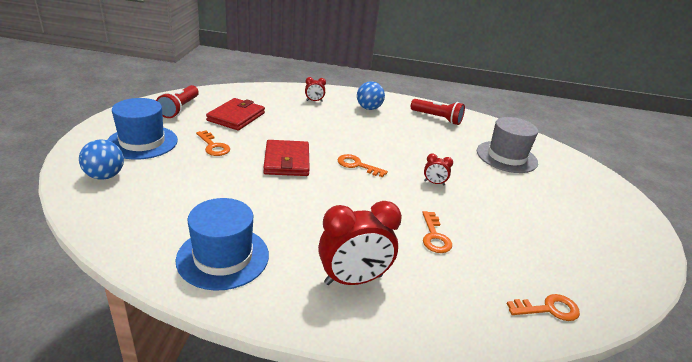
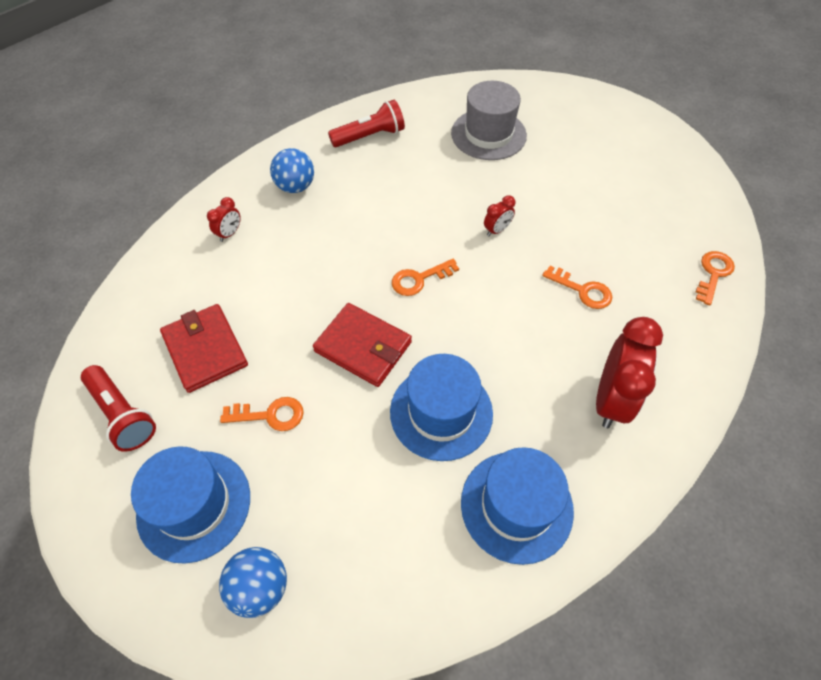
camera: 50 degrees left, 25 degrees up
(268, 203) = (441, 412): none -> blue hat

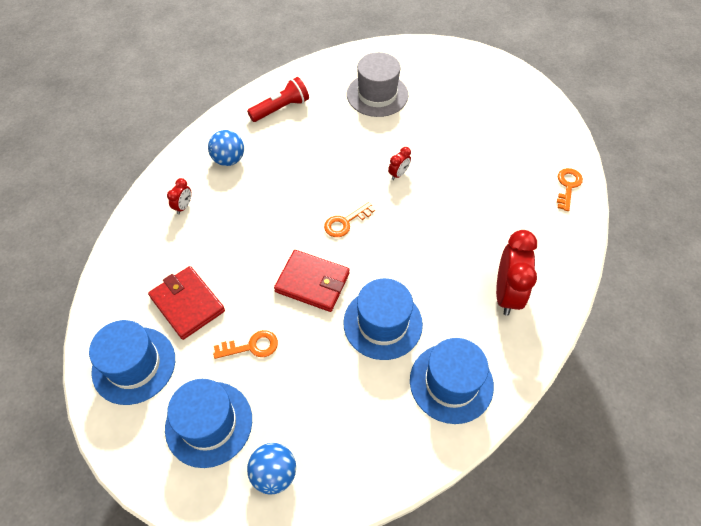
camera: 10 degrees left, 0 degrees up
(123, 414) = (134, 365): red flashlight -> blue hat
(582, 290) = (472, 213): orange key -> none

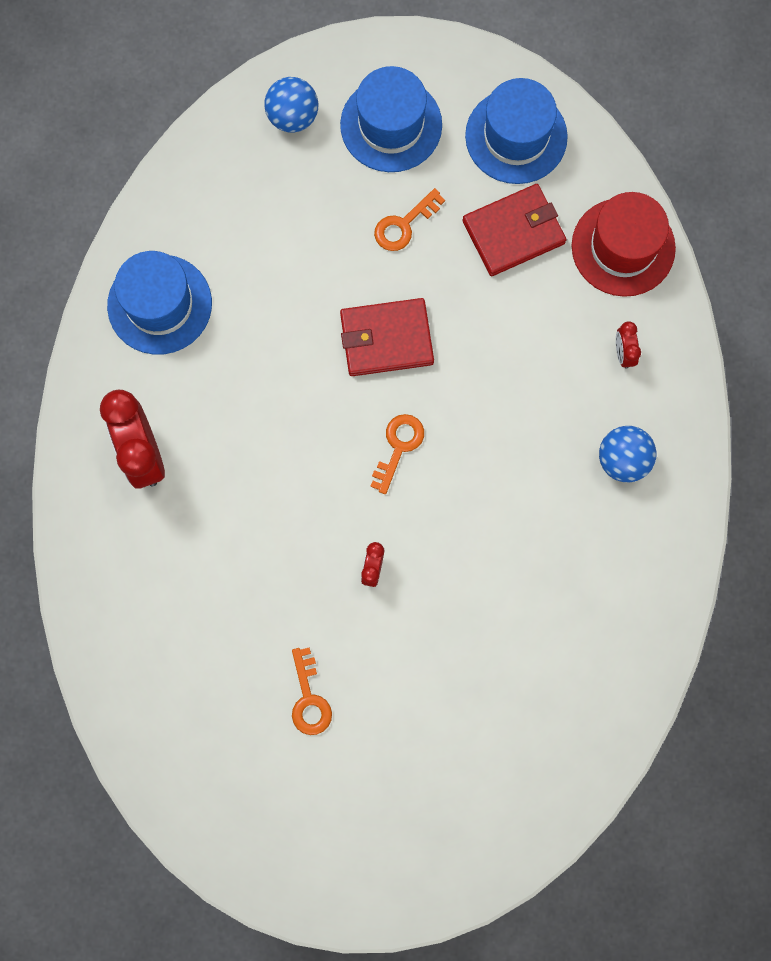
camera: 150 degrees right, 20 degrees up
(132, 260) = (623, 247): none -> red hat
(187, 304) = (514, 232): red wallet -> red wallet turned 45 degrees counterclockwise
(281, 108) = (618, 597): red flashlight -> none
(377, 95) = (491, 712): grey hat -> none
(382, 323) = (272, 333): blue hat -> none
(568, 186) = (125, 681): orange key -> orange key (309, 699)

